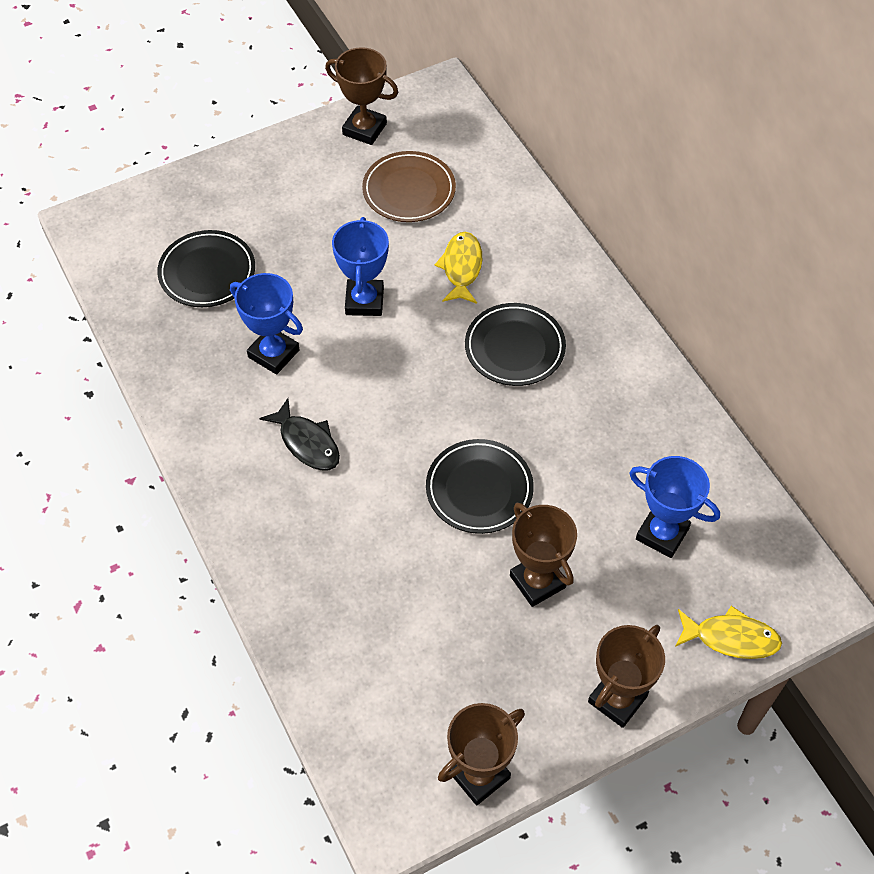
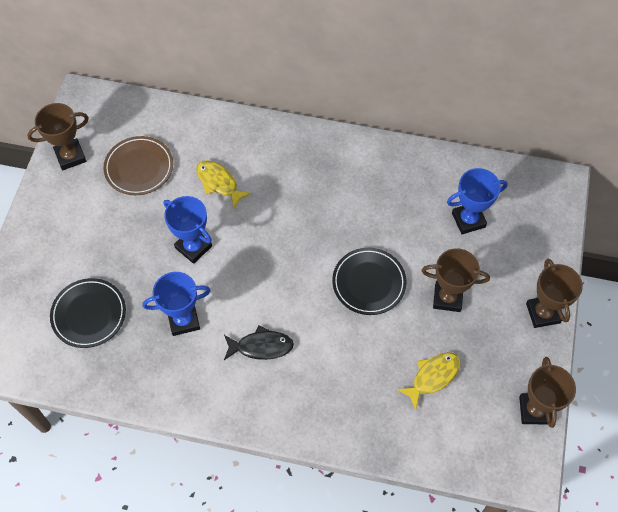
camera: 50 degrees left, 5 degrees up
(514, 348) = (296, 198): black plate -> none
(731, 638) = (550, 237): yellow fish -> yellow fish (433, 377)

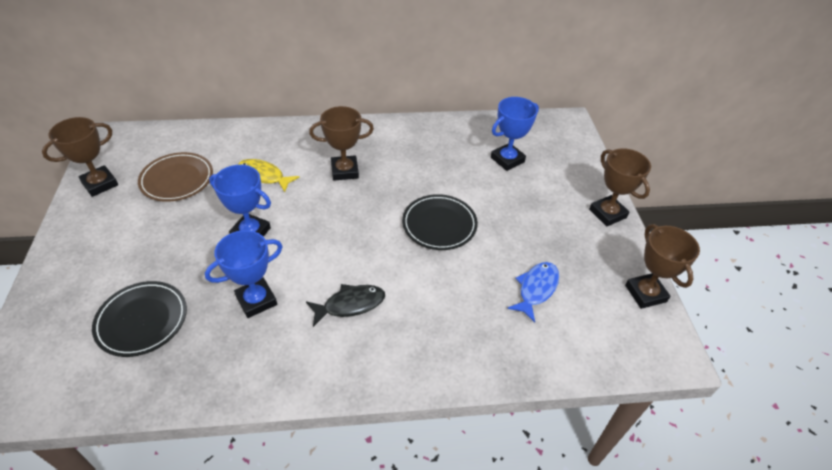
camera: 20 degrees left, 15 degrees down
(433, 377) = (536, 289): yellow fish -> blue fish
(447, 298) = (518, 220): brown trophy -> brown trophy (344, 171)

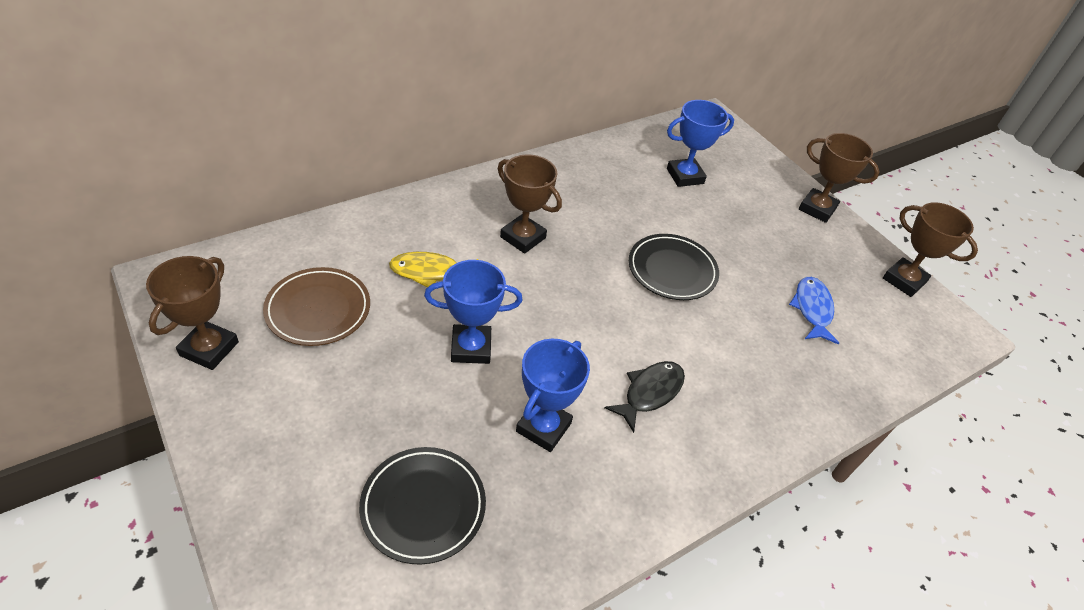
camera: 30 degrees left, 0 degrees up
(344, 171) = (523, 237): brown trophy -> brown trophy turned 75 degrees clockwise
(507, 160) = (685, 176): blue trophy -> blue trophy turned 45 degrees clockwise

